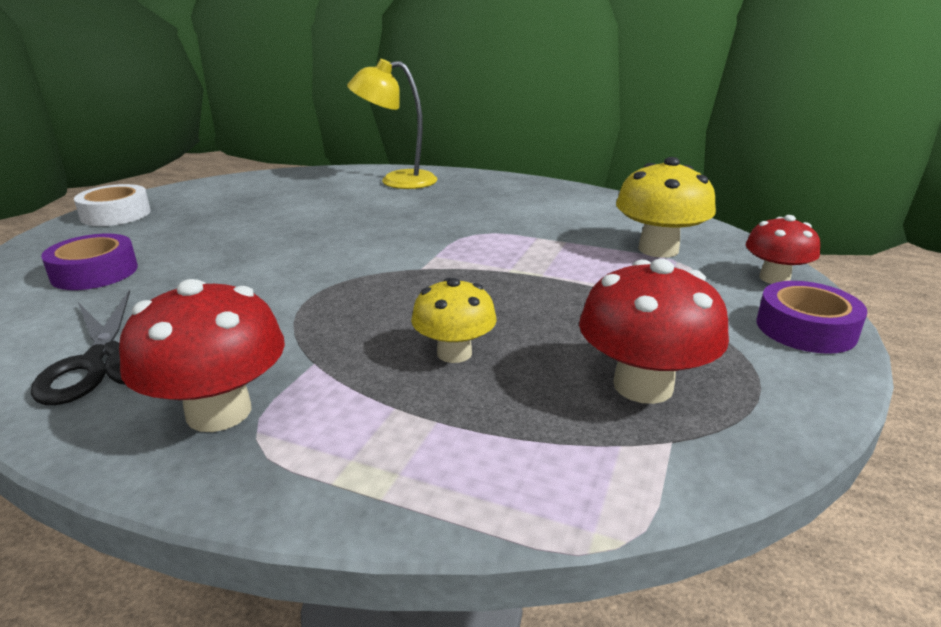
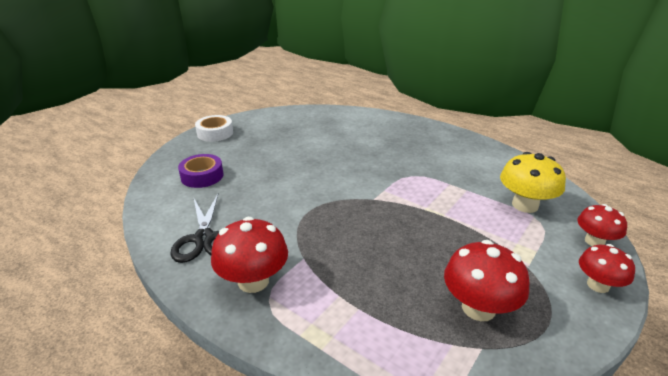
camera: 15 degrees right, 5 degrees up
(397, 181) = (374, 124): yellow lamp -> none
(454, 353) = (378, 265): yellow mushroom -> none
(805, 328) = (598, 285): purple tape -> red mushroom

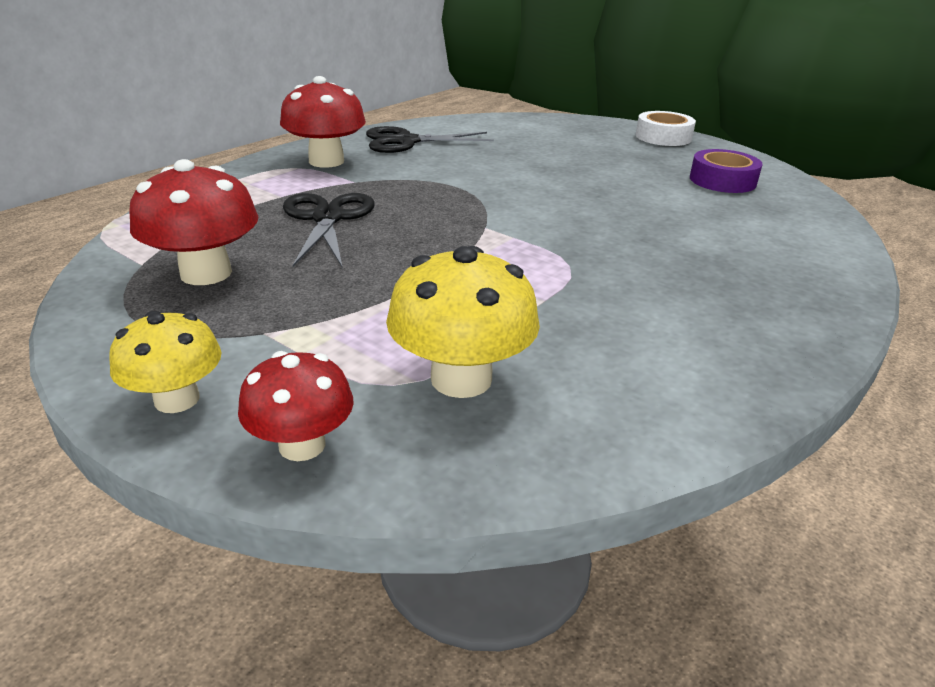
camera: 90 degrees right, 0 degrees up
(202, 176) = (538, 136): purple tape -> purple tape (722, 180)
(376, 264) = (328, 218): none -> black scissors
(598, 285) = (177, 399): red mushroom -> yellow mushroom

